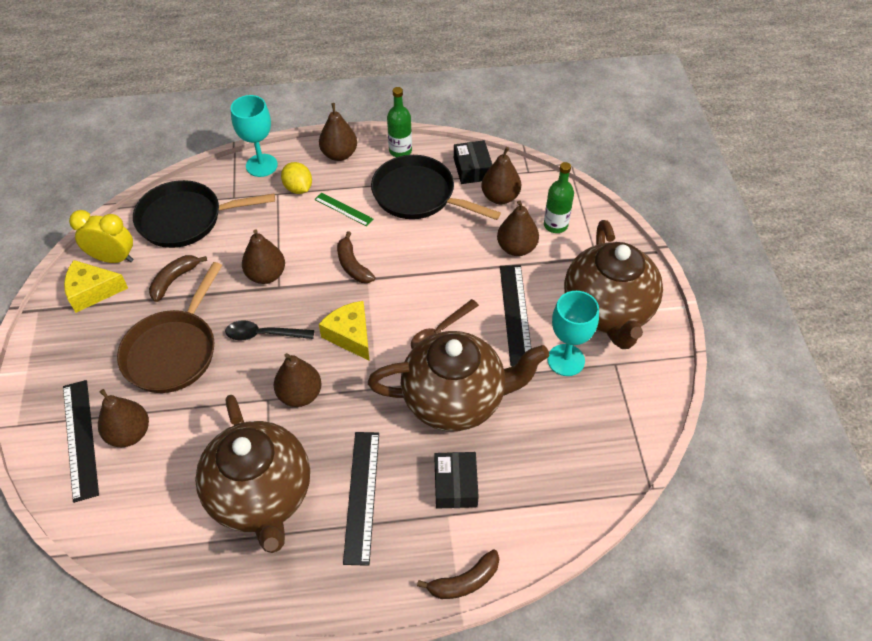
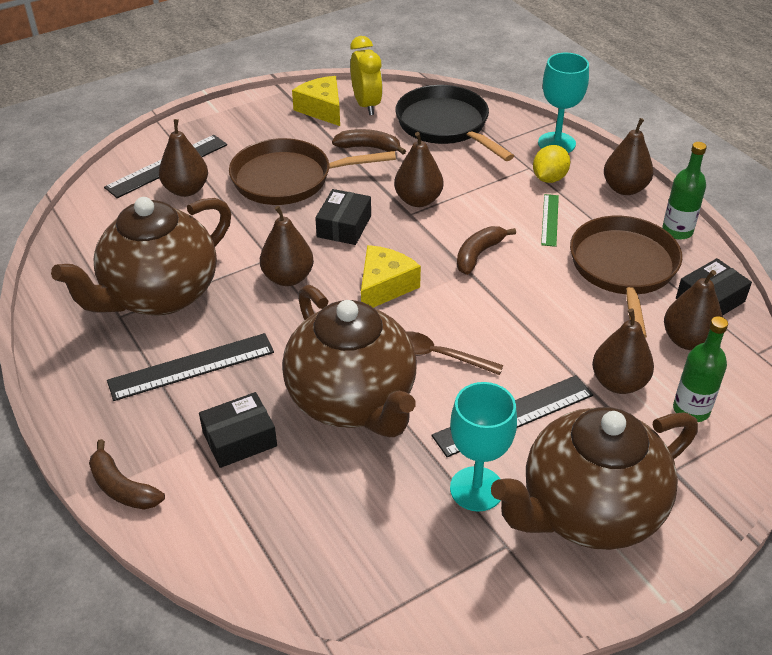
camera: 65 degrees right, 10 degrees down
(263, 334) = (344, 226): black spoon -> black box
(418, 195) = (623, 269): black pan -> brown pan

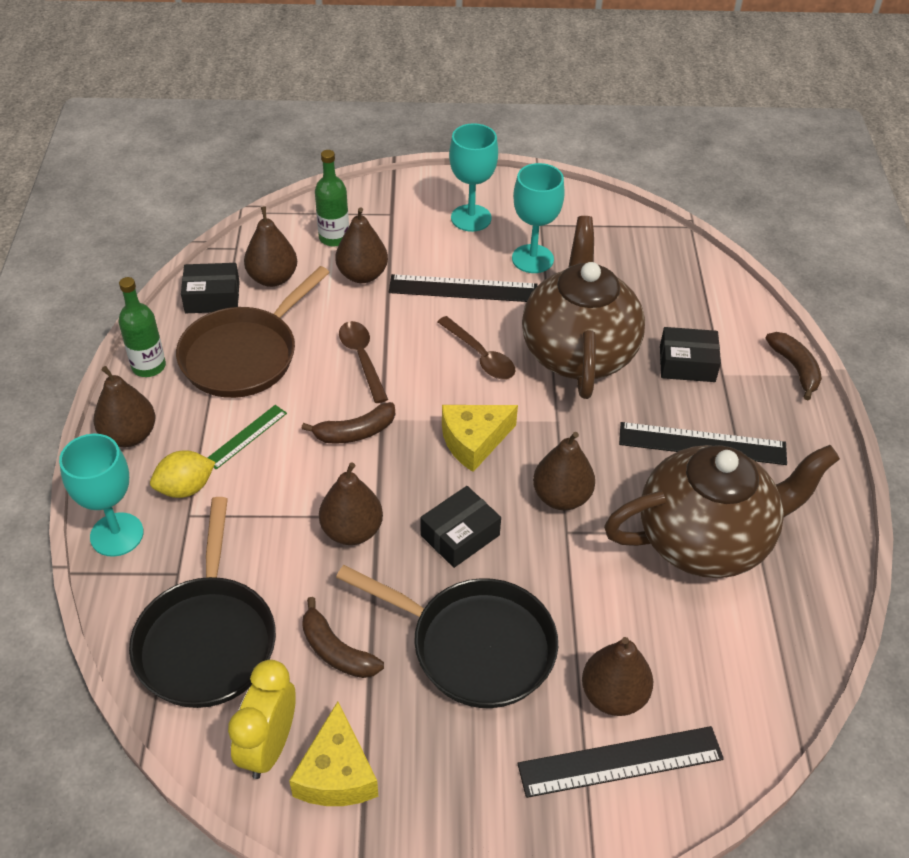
camera: 150 degrees left, 5 degrees up
(288, 179) = (474, 645): brown pan -> black pan
(532, 308) = (362, 358): none -> brown spoon
(588, 511) = (471, 218): brown teapot -> turquoise goblet

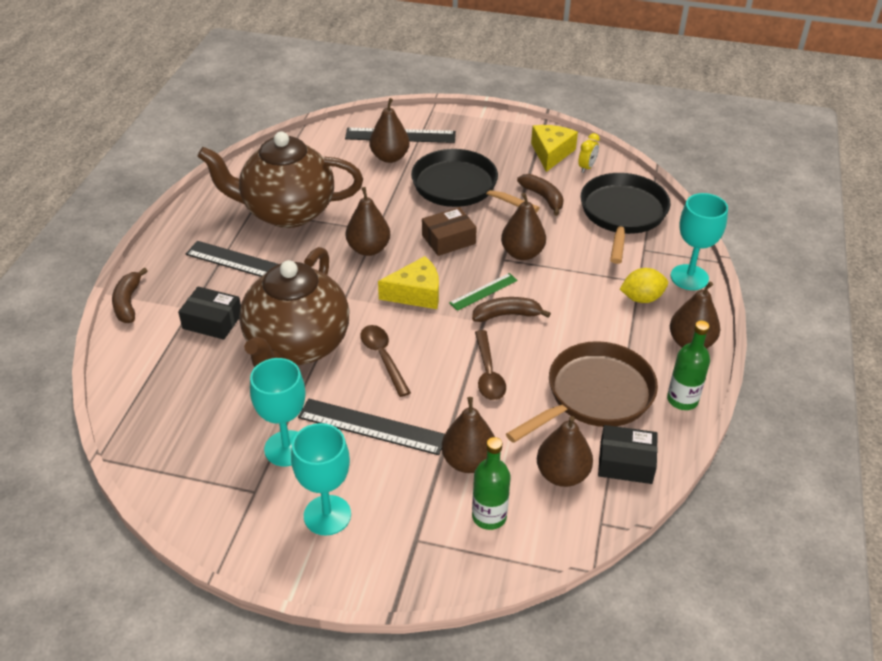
camera: 165 degrees left, 5 degrees down
(246, 436) = (595, 326): green ruler -> green ruler (483, 291)
(269, 746) = (587, 167): yellow clock -> yellow clock, size x0.57
(460, 535) = (448, 239): black box -> brown box

